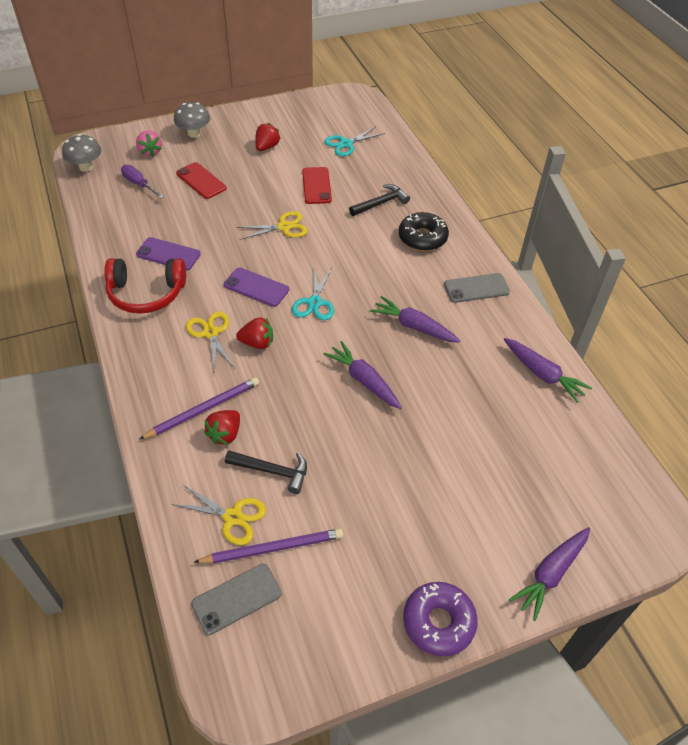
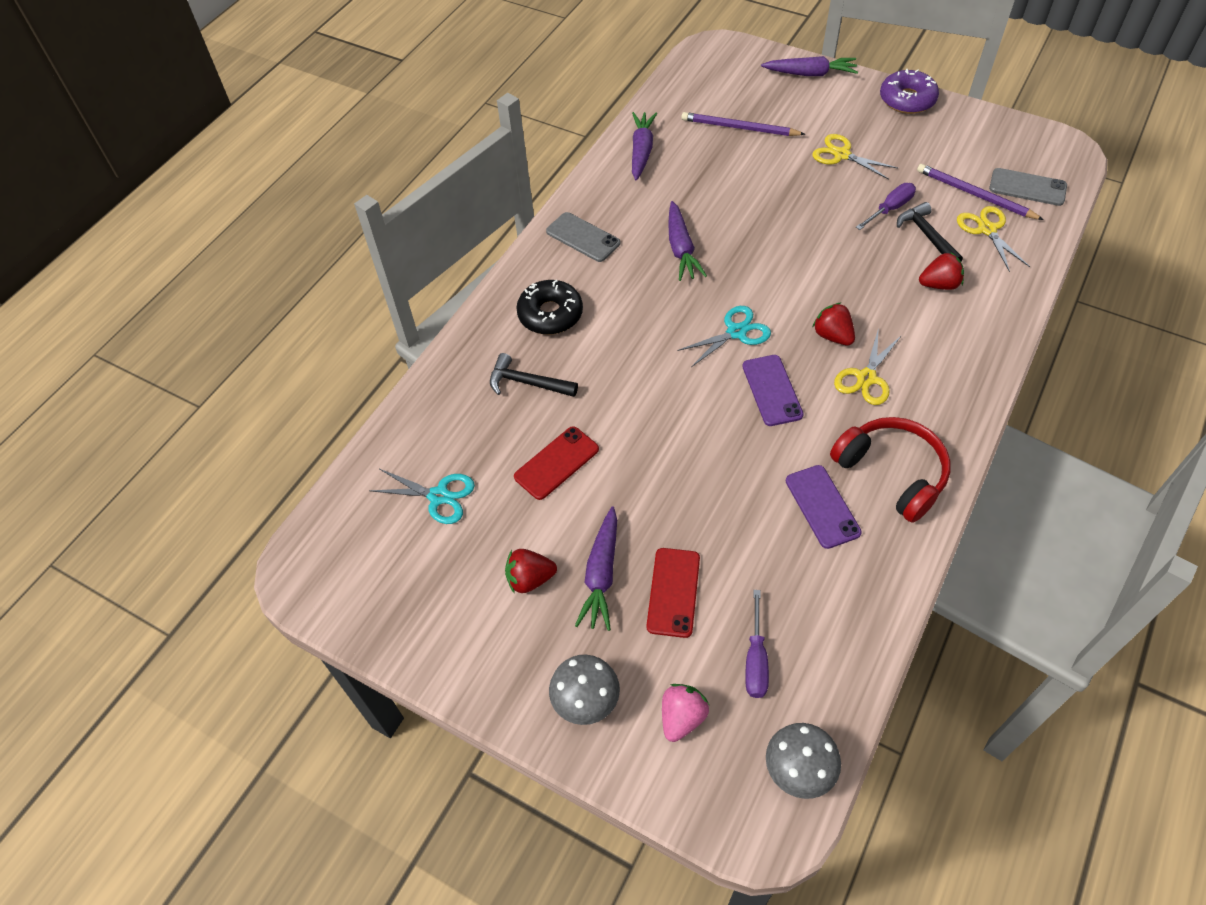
camera: 125 degrees left, 5 degrees up
(203, 409) = (939, 316): purple pencil -> purple pencil (739, 128)
(284, 227) = (660, 437): yellow scissors -> yellow scissors (841, 155)
(323, 474) = (890, 209): none -> purple screwdriver
(364, 380) = (779, 242): purple carrot -> purple carrot (601, 575)

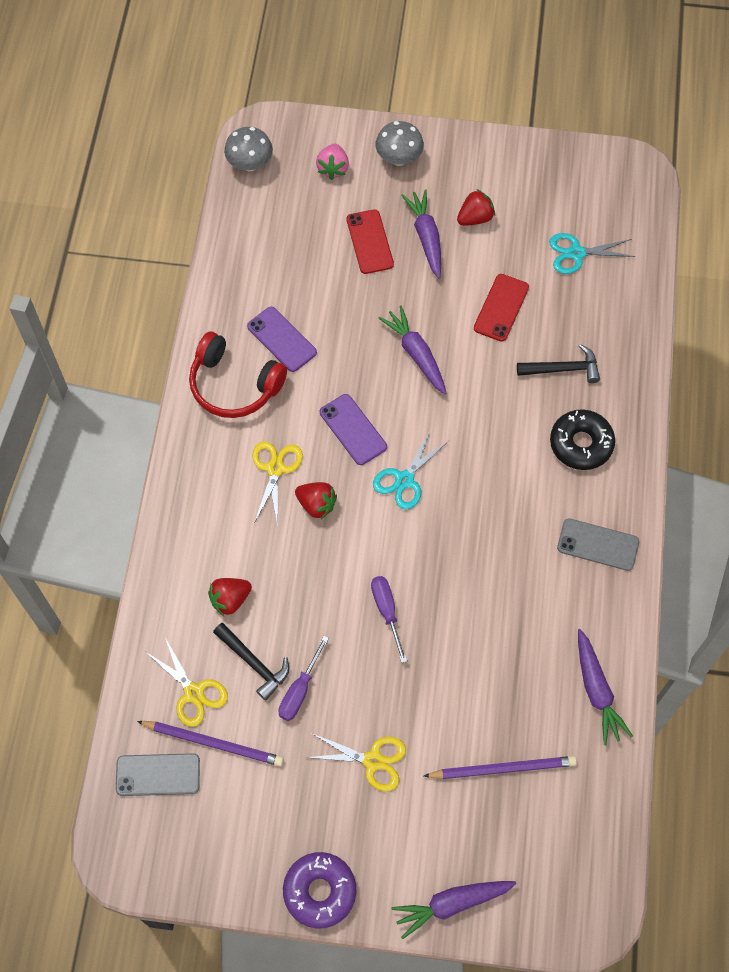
camera: 155 degrees right, 10 degrees up
(681, 249) = (494, 562): purple carrot -> purple carrot (416, 354)
(755, 660) = (297, 217): purple screwdriver -> purple screwdriver (386, 611)

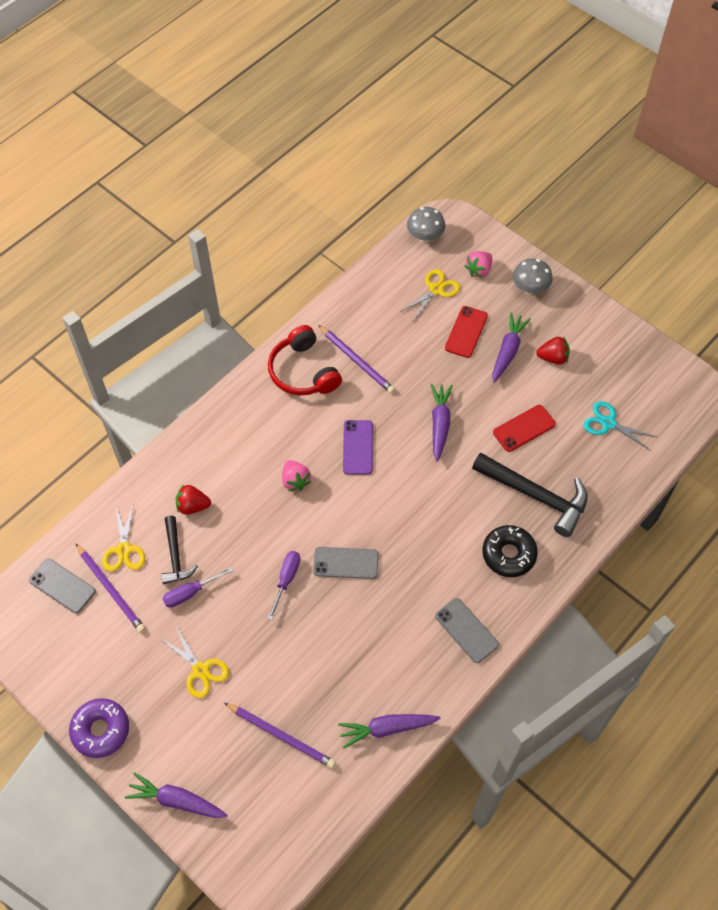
camera: 35 degrees right, 5 degrees down
(275, 468) = (287, 441): yellow scissors -> yellow scissors (436, 289)
(282, 339) = (357, 361): purple phone -> purple pencil
(316, 504) = (295, 481): red strawberry -> pink strawberry
(404, 480) = (366, 501): turquoise scissors -> none
(432, 555) = (346, 563): none -> grey phone
(563, 369) = (536, 496): black hammer -> black hammer, size x1.73
(596, 691) = (387, 729): purple carrot -> purple carrot turned 60 degrees clockwise

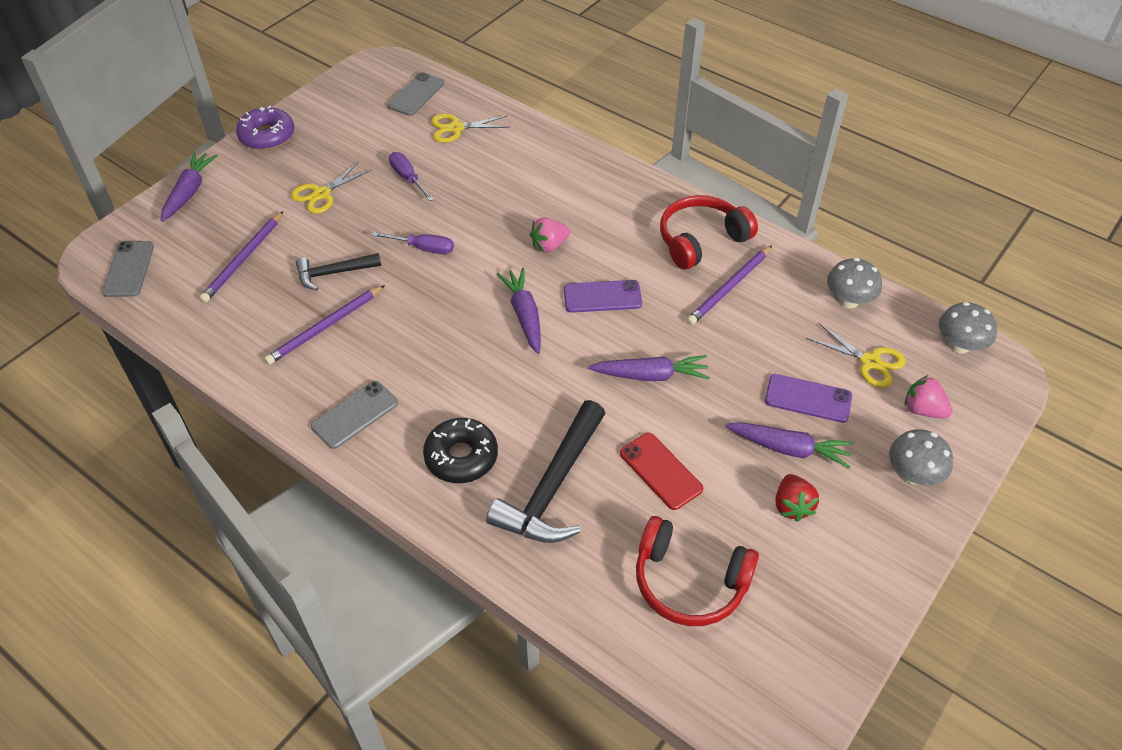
camera: 85 degrees right, 10 degrees down
(111, 589) = (412, 125): purple pencil -> purple pencil (325, 327)
(175, 556) = (449, 163): black hammer -> black hammer (333, 273)
(193, 506) = (509, 169): red strawberry -> none
(346, 563) = (445, 296): grey phone -> grey phone (129, 269)
(377, 289) = (848, 300): none -> grey mushroom
(387, 729) = (239, 345): purple carrot -> purple carrot (524, 315)
(466, 332) = (808, 398): red phone -> purple phone
(608, 423) = (689, 581): turquoise scissors -> red headphones

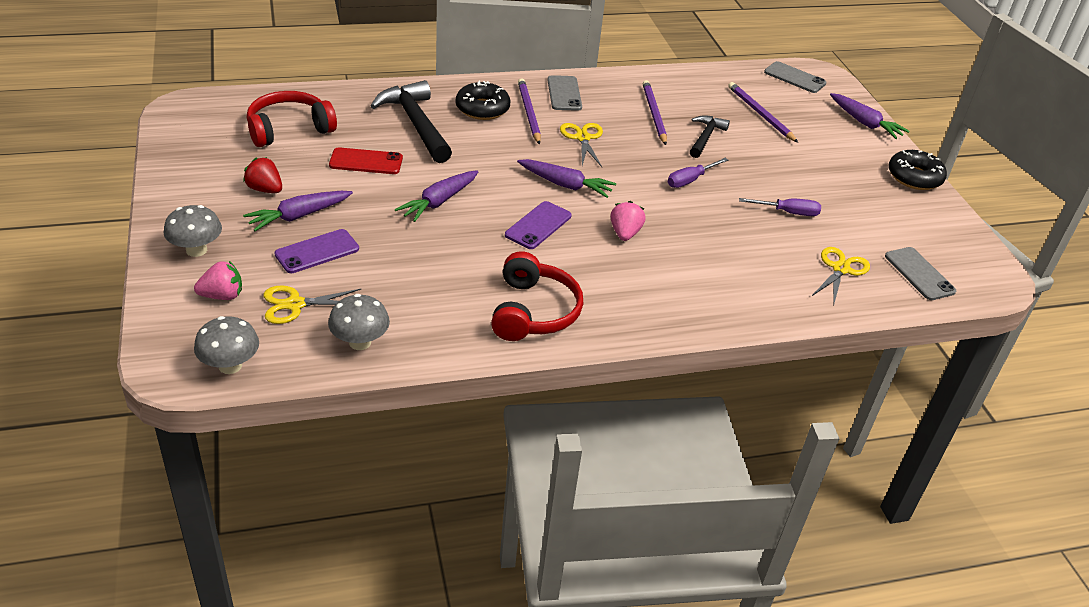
camera: 125 degrees right, 10 degrees down
(267, 136) = (914, 177): purple donut -> black donut
(321, 194) = (806, 169): yellow scissors -> yellow scissors (583, 138)
(729, 287) = (463, 289): purple pencil -> purple pencil (528, 113)

